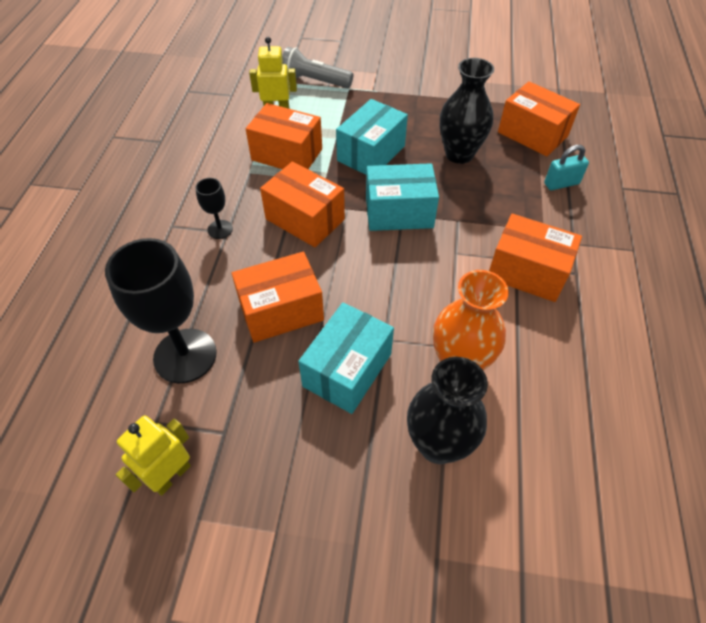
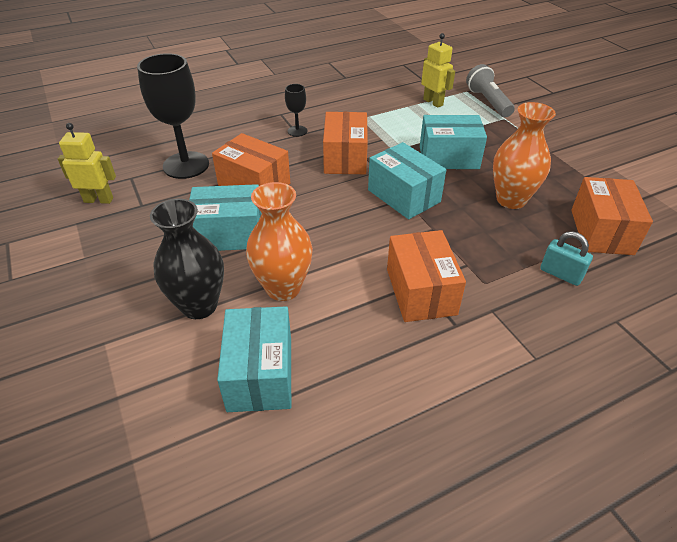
camera: 55 degrees right, 10 degrees down
(287, 154) = (397, 124): orange box -> none
(459, 154) = (511, 200): black vase -> orange vase
(557, 433) = (260, 374): none -> turquoise box

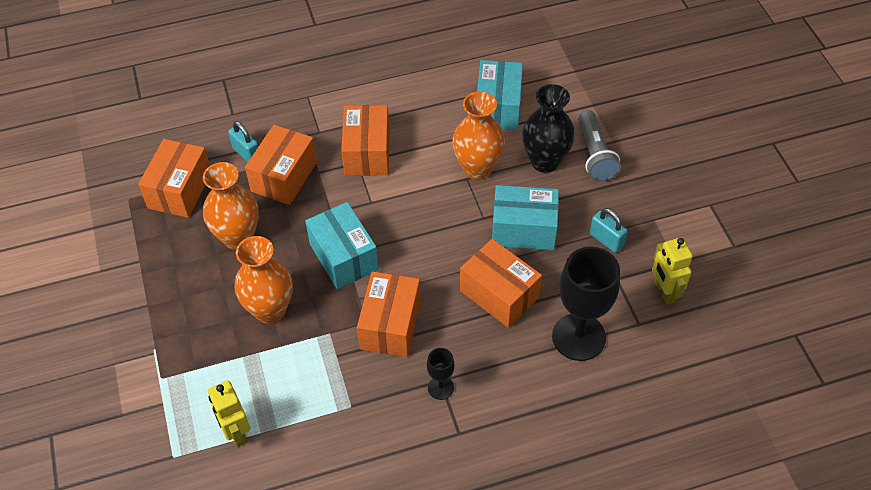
camera: 170 degrees left, 10 degrees up
(99, 200) = (664, 292): yellow robot -> yellow robot turned 60 degrees clockwise
(143, 233) = (606, 240): none -> turquoise padlock
(449, 157) = (270, 310): turquoise box -> orange vase
(488, 102) = (159, 422): grey flashlight -> grey flashlight (595, 155)
(502, 255) = (284, 176): none -> orange box

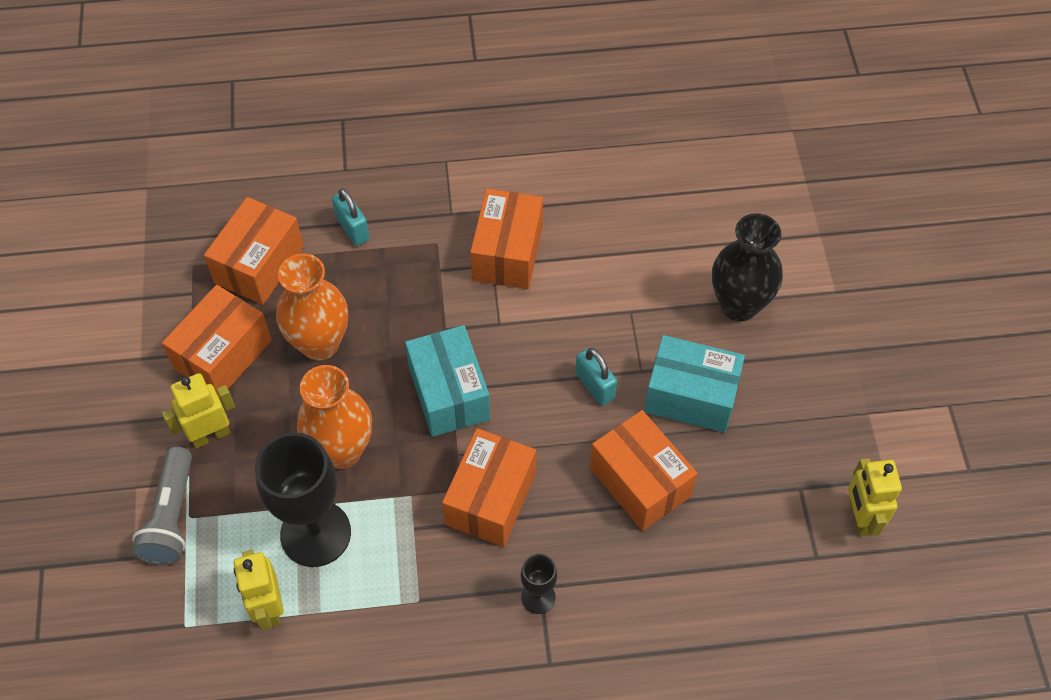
camera: 10 degrees right, 5 degrees up
(166, 316) = (210, 435): none -> yellow robot
(284, 176) = (394, 268): orange box -> orange box (223, 354)
(477, 168) = (647, 300): orange vase -> none
(498, 108) = (692, 217): turquoise box -> none
(578, 337) = (732, 561): black goblet -> black goblet (315, 533)
(595, 155) = (807, 307): grey flashlight -> grey flashlight (171, 517)
(606, 240) = (797, 431): turquoise padlock -> turquoise padlock (595, 386)

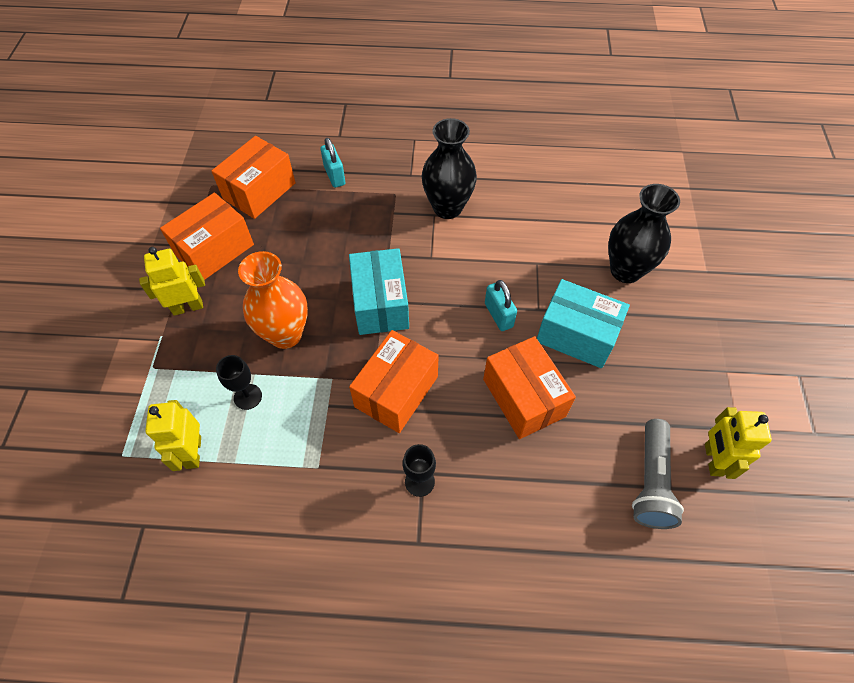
camera: 10 degrees right, 0 degrees up
(171, 517) = (138, 365): grey flashlight -> grey flashlight (651, 482)
(315, 533) = (248, 397): black goblet -> black goblet, size x0.48
(320, 343) = (289, 252): orange vase -> none
(507, 253) = (447, 208): orange box -> black vase

